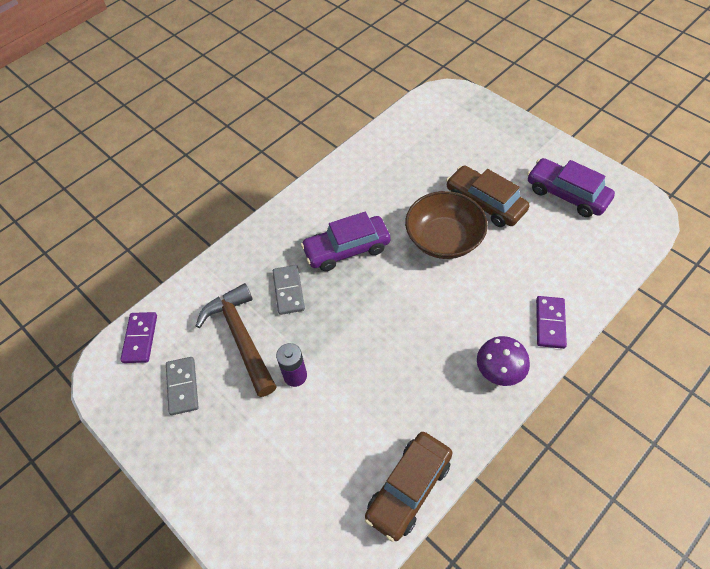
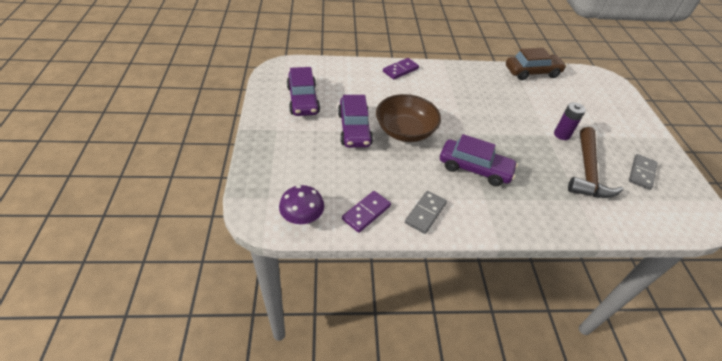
camera: 145 degrees left, 10 degrees down
(140, 338) = (669, 218): purple domino -> purple domino (366, 212)
(288, 291) = (536, 174): grey domino -> grey domino (425, 213)
(485, 203) = (354, 129): brown car -> purple car
(499, 370) = (447, 73): purple mushroom -> purple mushroom (302, 216)

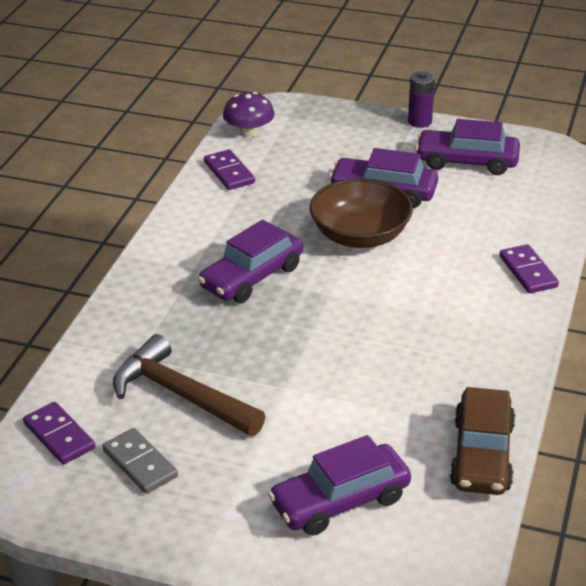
camera: 115 degrees right, 10 degrees down
(425, 213) = (202, 213): grey domino -> none
(562, 135) = (277, 406): purple battery -> purple battery (420, 122)
(593, 105) = (340, 501): none -> purple car
(660, 212) = (59, 436): none -> purple domino

